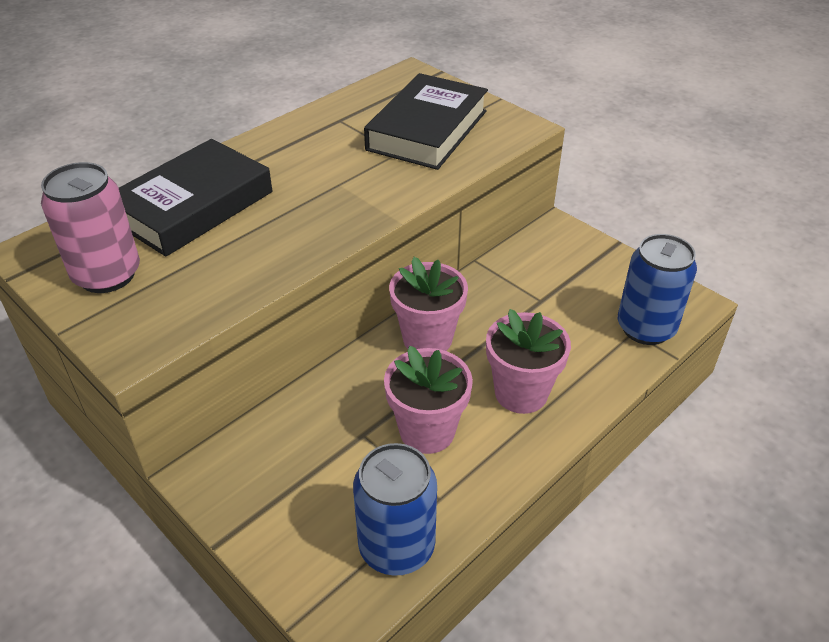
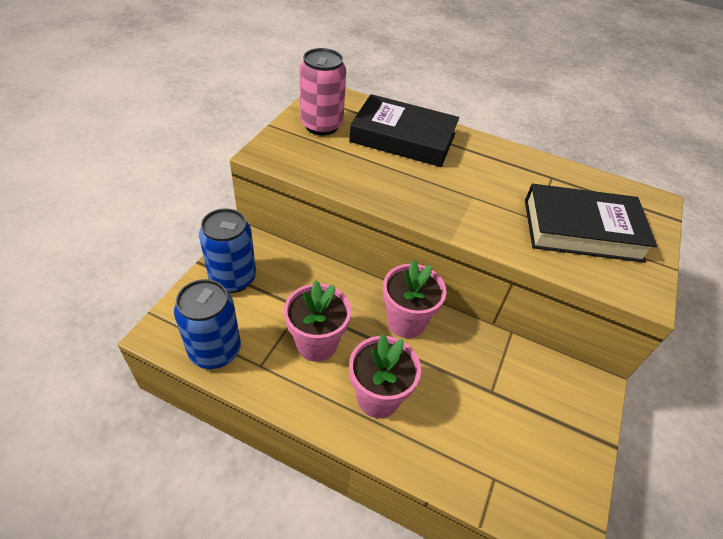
camera: 65 degrees right, 5 degrees up
(646, 328) = (505, 489): blue can -> blue can (233, 278)

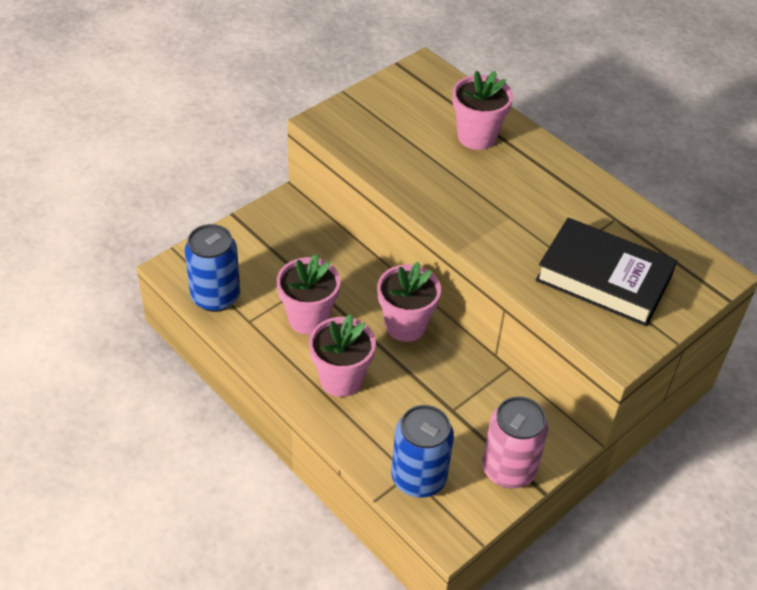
camera: 25 degrees right, 0 degrees up
(233, 278) = (258, 238): blue can -> blue can (418, 478)
(321, 125) = (397, 103): pink can -> pink can (508, 469)
(403, 138) = (476, 136): black book -> pink flower pot

